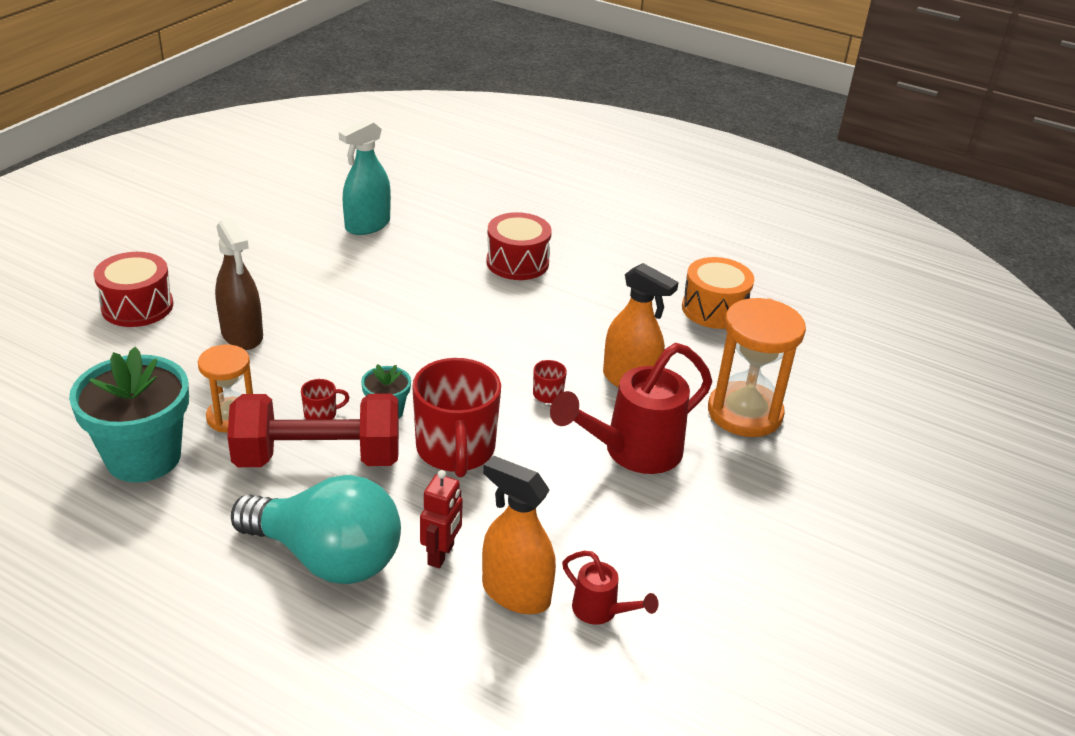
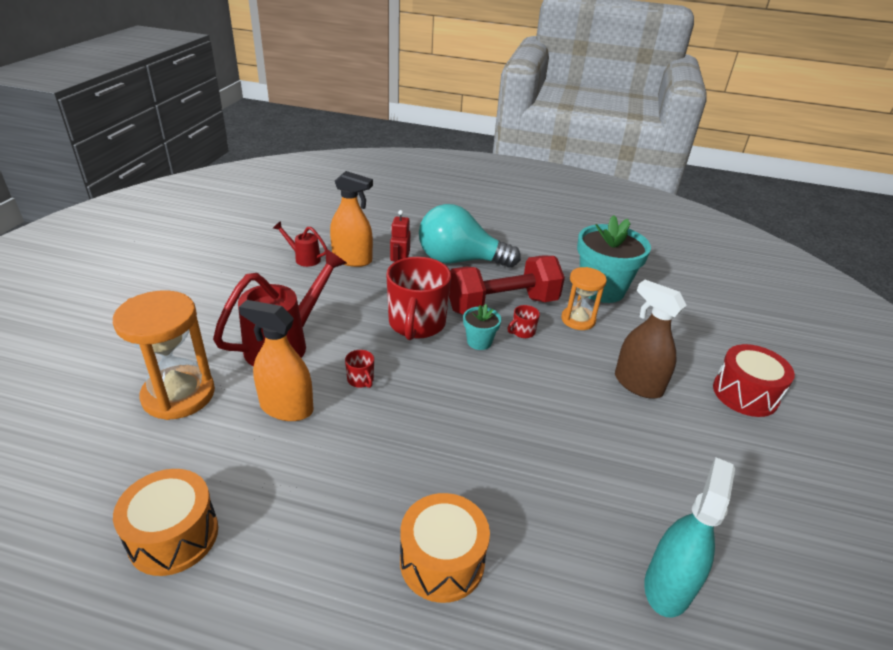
camera: 165 degrees right, 0 degrees up
(455, 450) = (416, 324): red mug -> red mug turned 150 degrees counterclockwise
(517, 262) = (442, 561): red drum -> orange drum

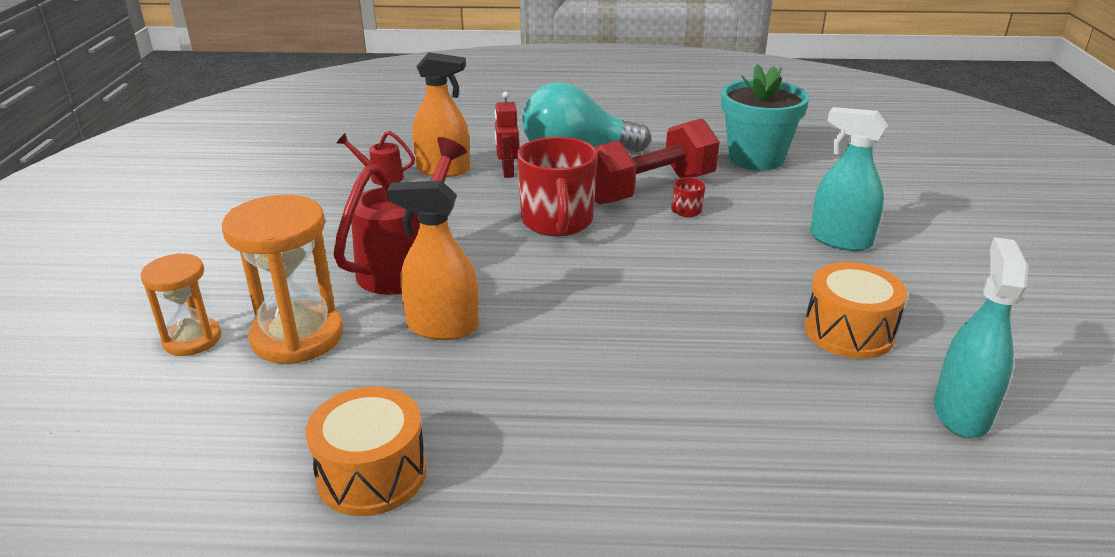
camera: 10 degrees left, 5 degrees down
(360, 380) = (519, 286): red mug -> none
(442, 561) = (706, 437): orange drum -> orange drum (848, 331)
(479, 342) = (641, 228): turquoise flower pot -> none
(578, 320) = (743, 191): orange hourglass -> orange hourglass (192, 339)
(638, 384) = (840, 240): brown spray bottle -> turquoise spray bottle
(745, 394) = (958, 231): red drum -> none

